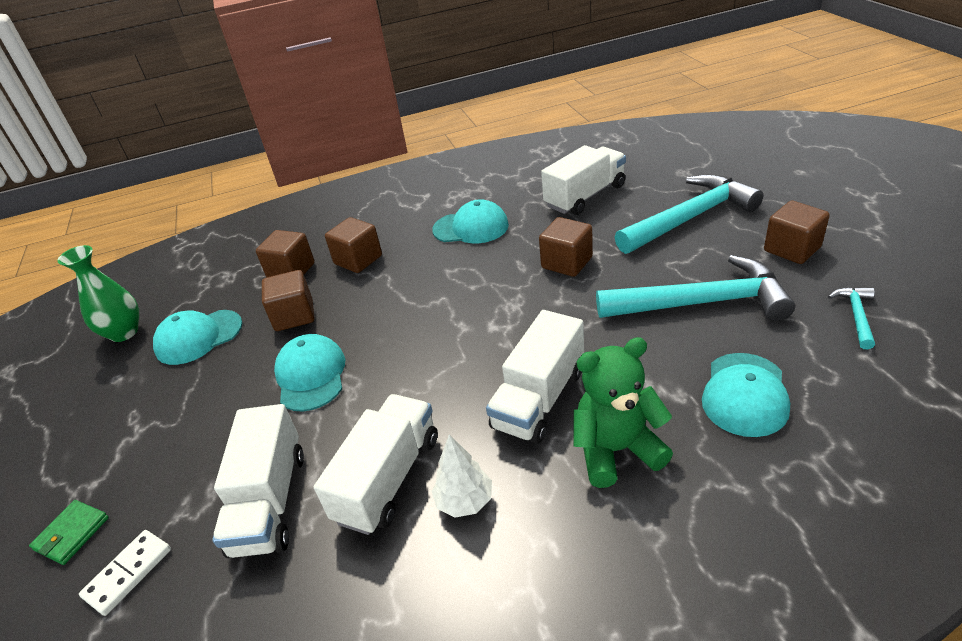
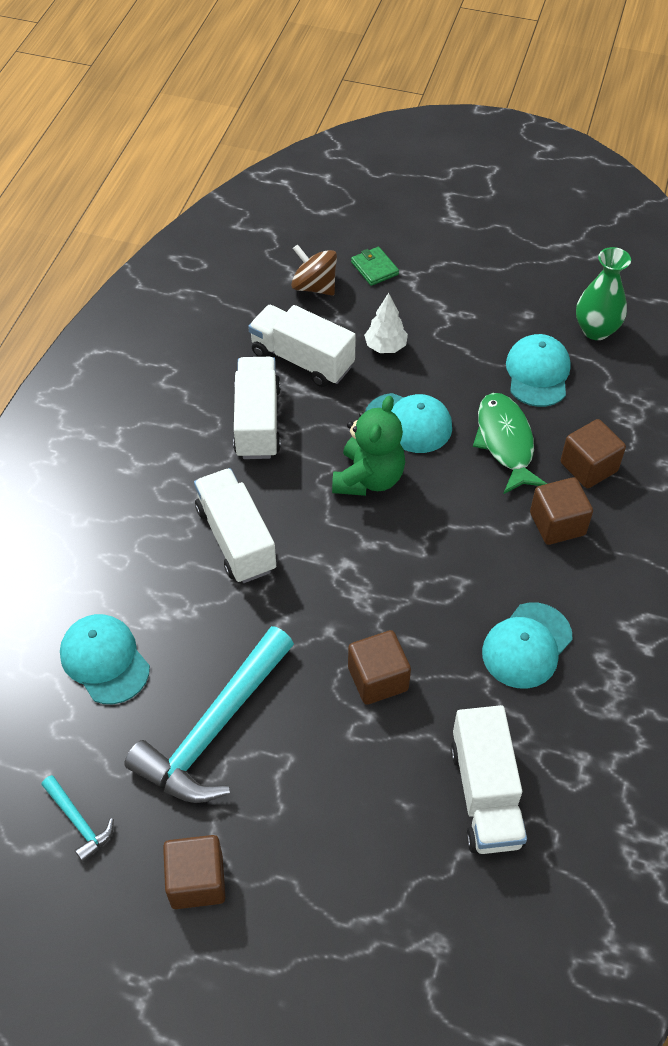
camera: 120 degrees right, 15 degrees up
(128, 573) = (314, 286): white domino -> brown spinning top
(294, 316) = (505, 442): brown cube -> green fish
(388, 478) = (257, 422): white truck -> white truck turned 150 degrees counterclockwise
(465, 501) = (199, 449): white tree -> white tree (385, 347)
(616, 450) = (148, 548): green teddy bear -> green teddy bear (368, 478)
(690, 218) = (338, 850): turquoise hammer -> none

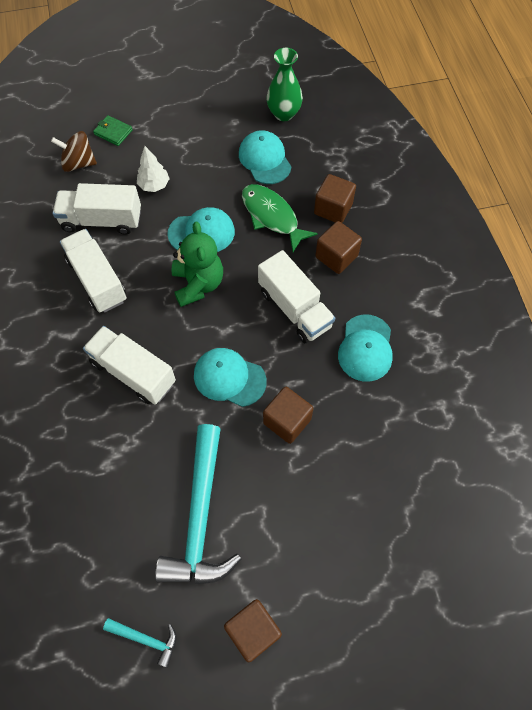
camera: 30 degrees left, 10 degrees up
(104, 660) = (92, 510): turquoise cap -> turquoise cap (229, 378)
(485, 794) = (399, 461): white truck -> white truck (294, 309)

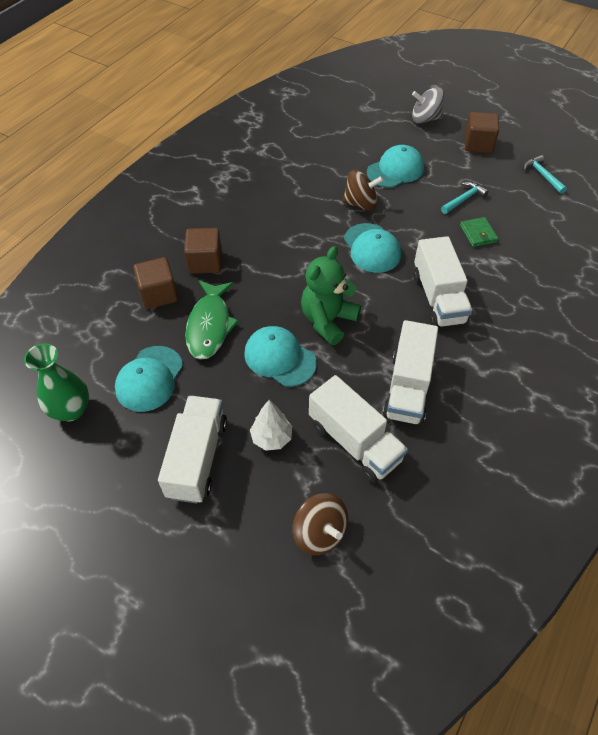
camera: 135 degrees left, 10 degrees down
(113, 132) = (246, 543): green wallet -> green wallet (478, 234)
(200, 516) = (464, 199): turquoise hammer -> turquoise hammer, size x0.44
(287, 421) = (360, 204): brown cube -> brown spinning top
(294, 309) = (278, 254): white truck -> white truck (197, 458)
(348, 624) = (425, 119): none -> grey spinning top
(365, 348) = (264, 202): turquoise cap -> turquoise cap (395, 170)

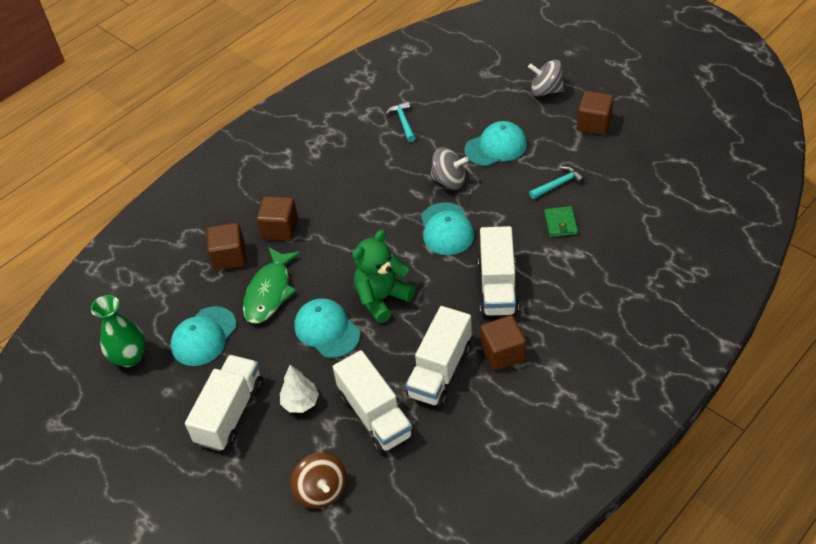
camera: 15 degrees right, 5 degrees down
(360, 204) = (449, 181): brown spinning top -> grey spinning top
(464, 362) = (502, 353): none -> brown cube
(542, 175) = (652, 164): turquoise hammer -> turquoise hammer (403, 122)

